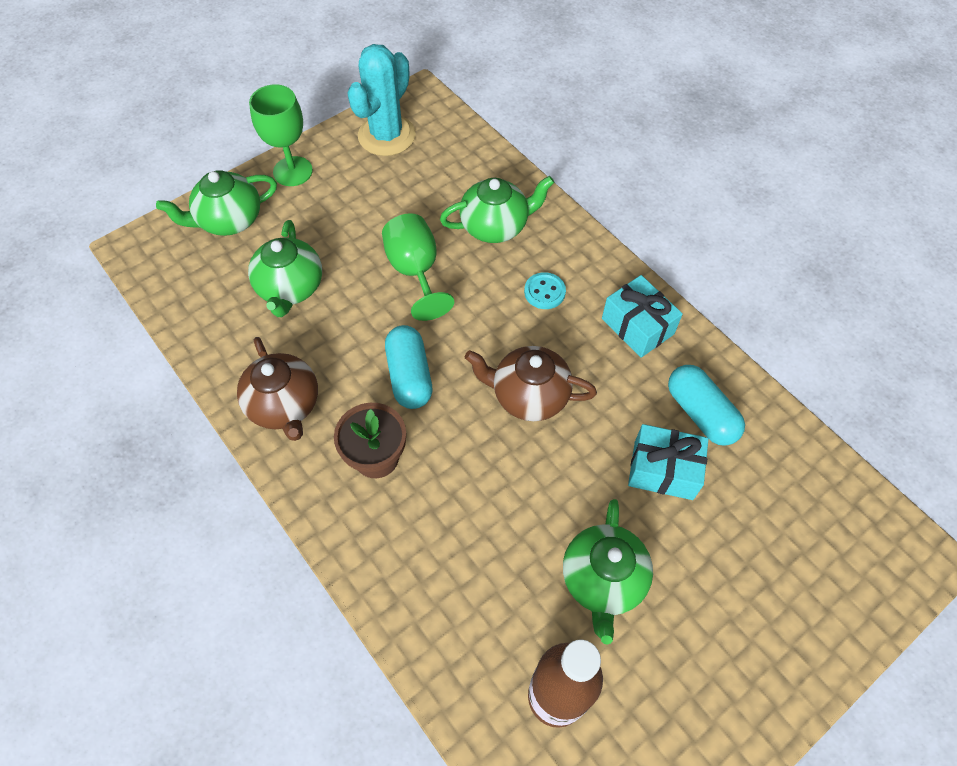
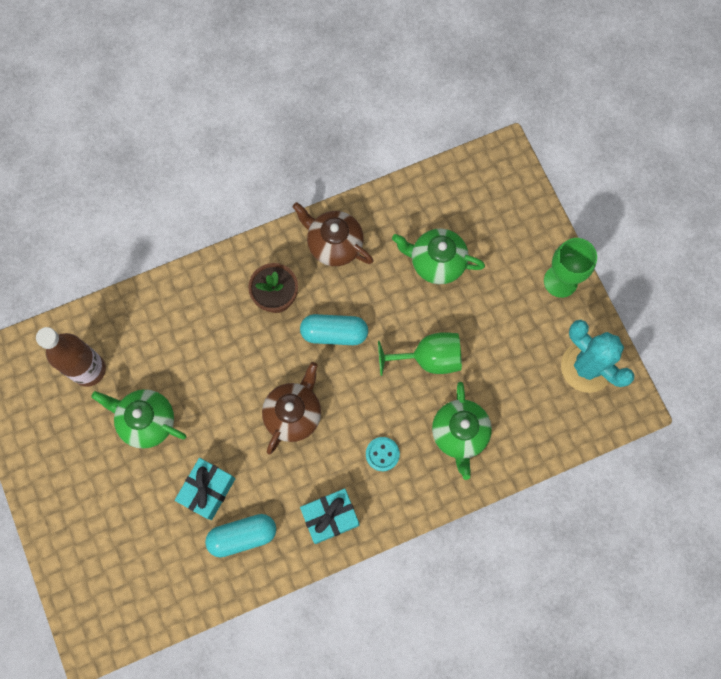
camera: 105 degrees right, 15 degrees up
(229, 220) = (517, 225): green teapot -> none
(285, 406) = (334, 244): brown teapot -> brown teapot turned 45 degrees clockwise

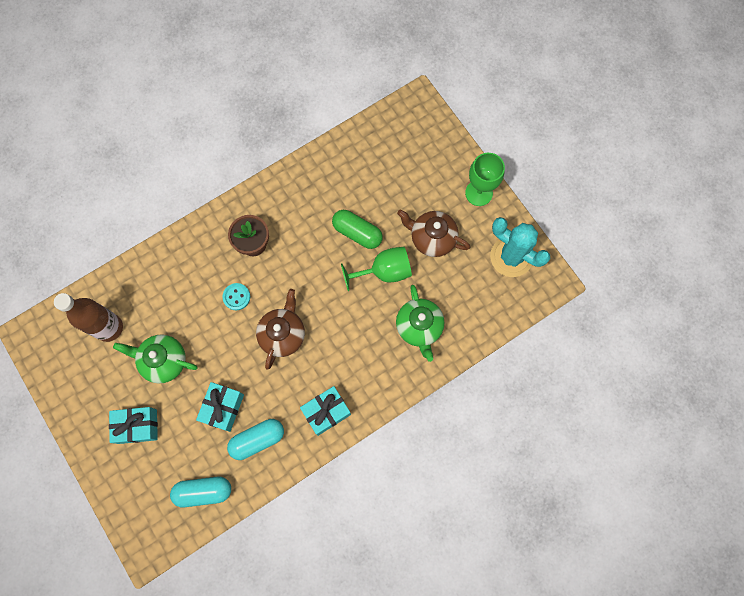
camera: 10 degrees left, 0 degrees up
(103, 494) = (137, 426): none -> turquoise gift
(334, 244) = (293, 194): brown teapot -> brown teapot (432, 238)
(334, 333) = (305, 264): turquoise capsule -> turquoise capsule (203, 491)
(382, 454) = (360, 354): turquoise button -> turquoise button (236, 297)
(403, 305) = (357, 233): none -> green capsule
(436, 262) = (377, 194): green teapot -> none

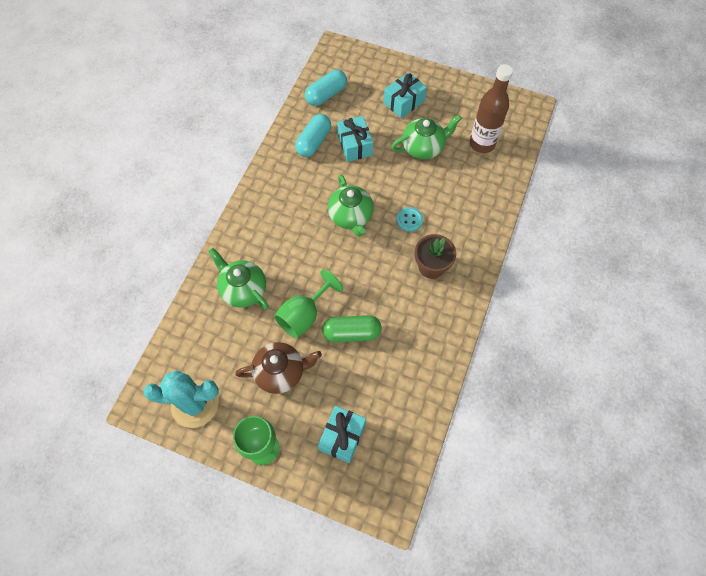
camera: 145 degrees right, 10 degrees down
(283, 334) = (351, 217): brown teapot -> green teapot
(326, 412) = (276, 187): turquoise gift -> turquoise gift (342, 436)

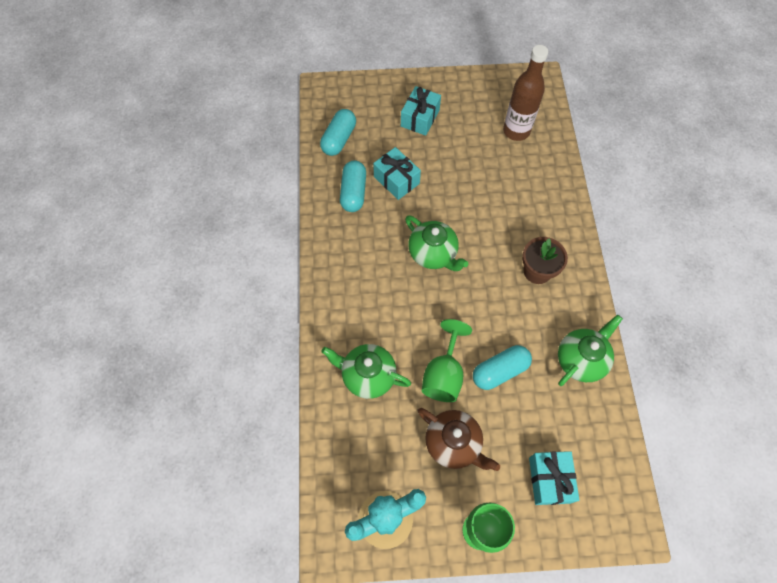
camera: 25 degrees left, 0 degrees up
(281, 372) = (453, 443): brown teapot -> brown teapot turned 75 degrees clockwise
(352, 333) = (500, 371): green capsule -> turquoise capsule
(409, 220) = (491, 234): turquoise button -> none
(423, 147) = (464, 156): green teapot -> green teapot (581, 359)

